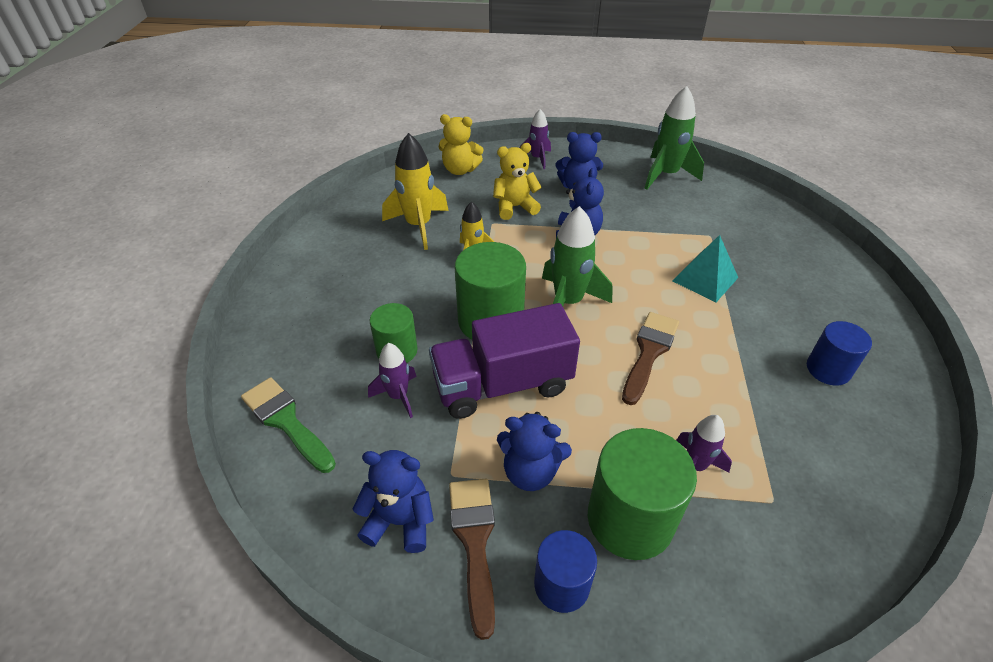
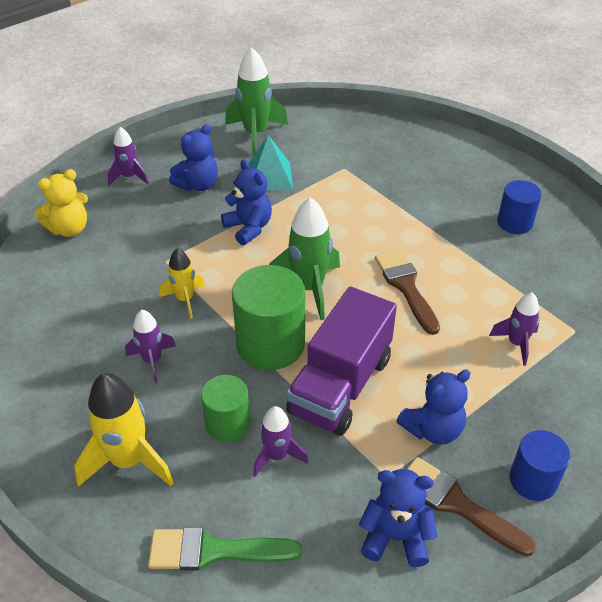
camera: 45 degrees left, 0 degrees up
(400, 521) = (395, 537): blue teddy bear -> blue teddy bear turned 45 degrees clockwise
(405, 278) = (152, 360): none -> purple rocket
(419, 226) = (100, 306): yellow rocket -> yellow rocket (128, 461)
(515, 207) = (167, 234): yellow teddy bear -> none
(630, 519) = (521, 407): green cylinder -> none
(705, 279) = (378, 206): turquoise pyramid -> turquoise pyramid (269, 176)

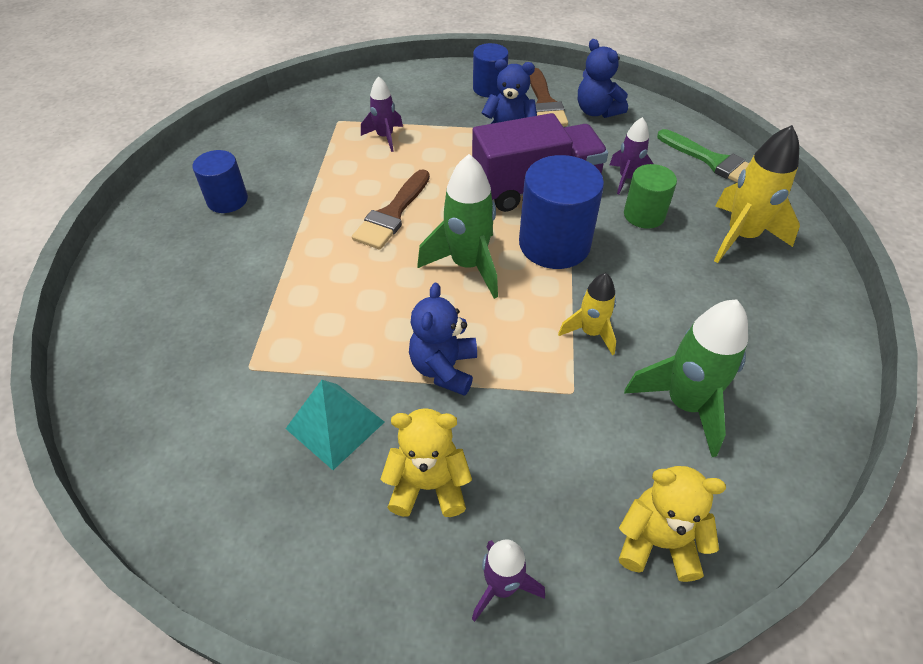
camera: 135 degrees left, 5 degrees up
(152, 360) = (669, 296): purple rocket -> none
(198, 185) = (428, 485): blue teddy bear -> yellow teddy bear
(255, 134) = (249, 525): green rocket -> green rocket (685, 404)
(270, 344) = (554, 244): green cylinder -> blue cylinder

